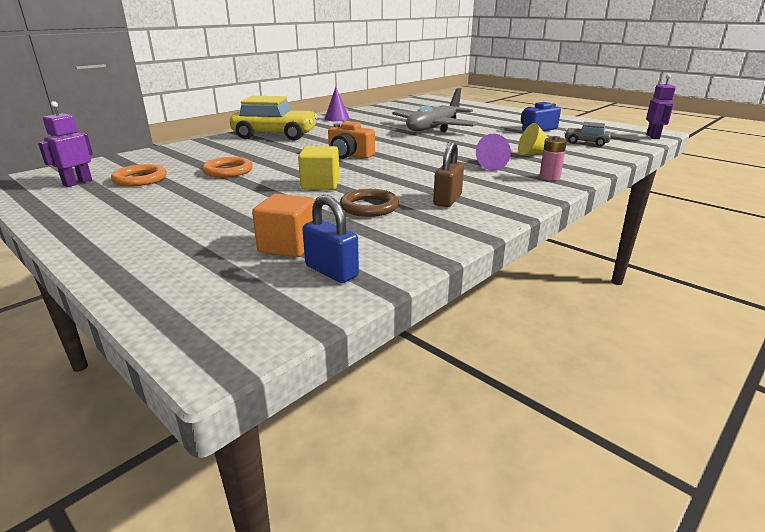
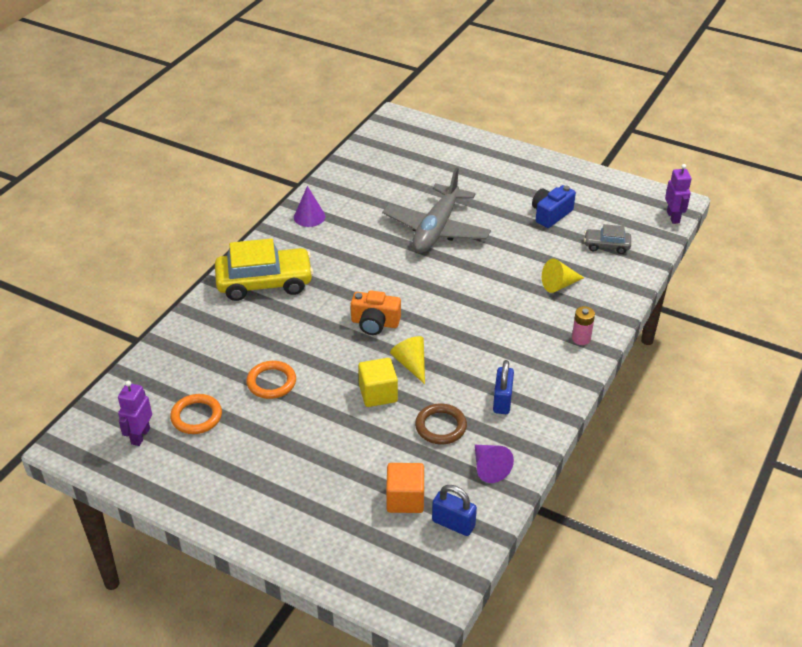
camera: 15 degrees left, 15 degrees up
(366, 174) = (411, 364): none -> yellow cone
(447, 200) = (502, 401): brown padlock -> blue padlock
(488, 165) = (520, 322): purple cone -> purple cone (489, 468)

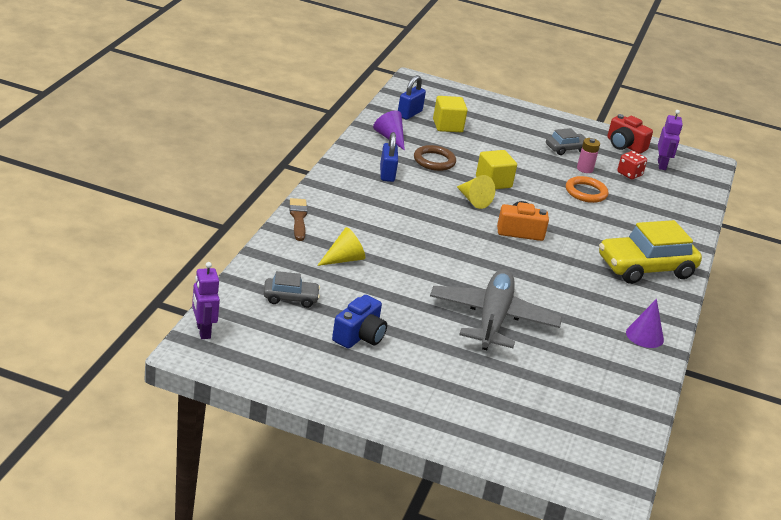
camera: 165 degrees right, 10 degrees down
(167, 473) = (624, 145): none -> red camera
(196, 416) = (629, 174): orange ring -> red dice
(256, 460) = (566, 149): none -> grey car
(405, 499) = (447, 126): orange cube -> yellow cube
(453, 523) = (409, 113): blue padlock -> blue padlock turned 75 degrees counterclockwise
(581, 338) = (319, 213): pink battery -> pink battery (584, 169)
(602, 332) = (298, 218): none -> brown brush

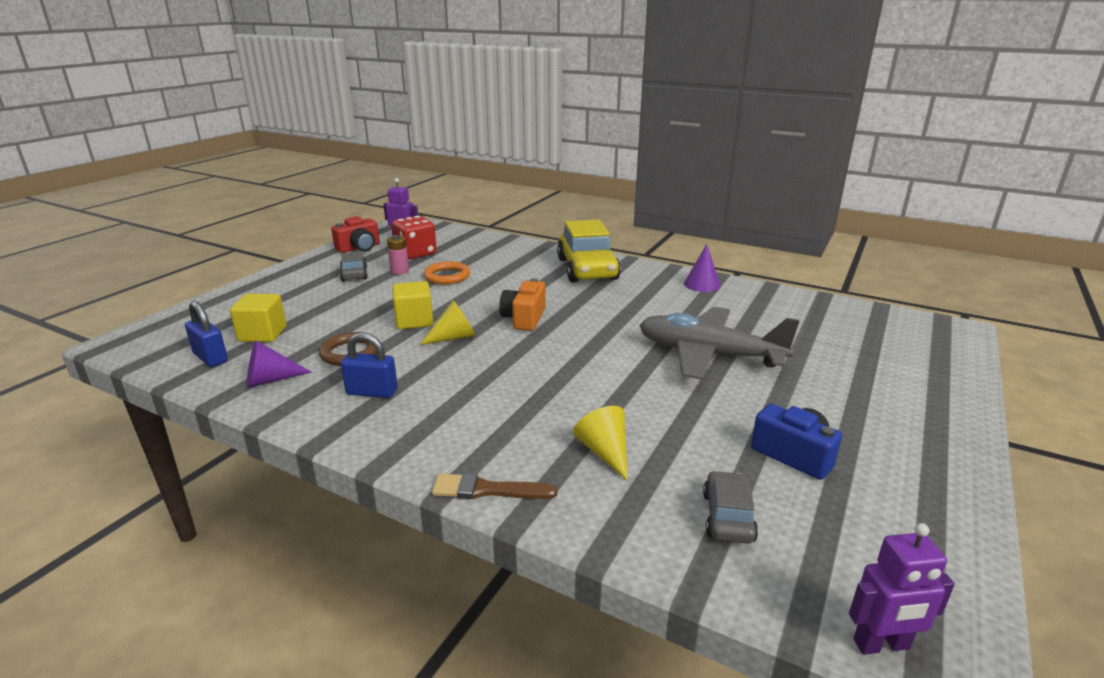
camera: 75 degrees left, 5 degrees down
(629, 174) = (416, 253): red dice -> red dice, size x1.59

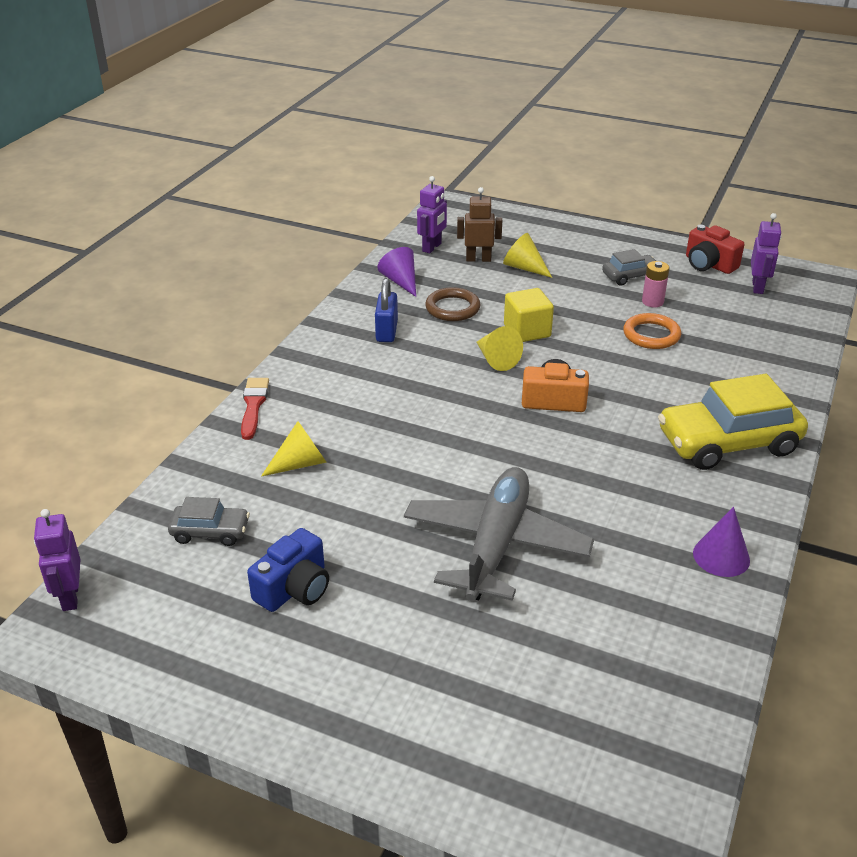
camera: 85 degrees right, 10 degrees up
(210, 358) = (432, 247): blue padlock -> purple robot
(263, 334) = (478, 259): yellow cube -> brown robot
(301, 313) = (524, 268): none -> yellow cone
(416, 253) = (713, 303): red dice -> none
(487, 490) = (253, 405): brown brush -> red brush

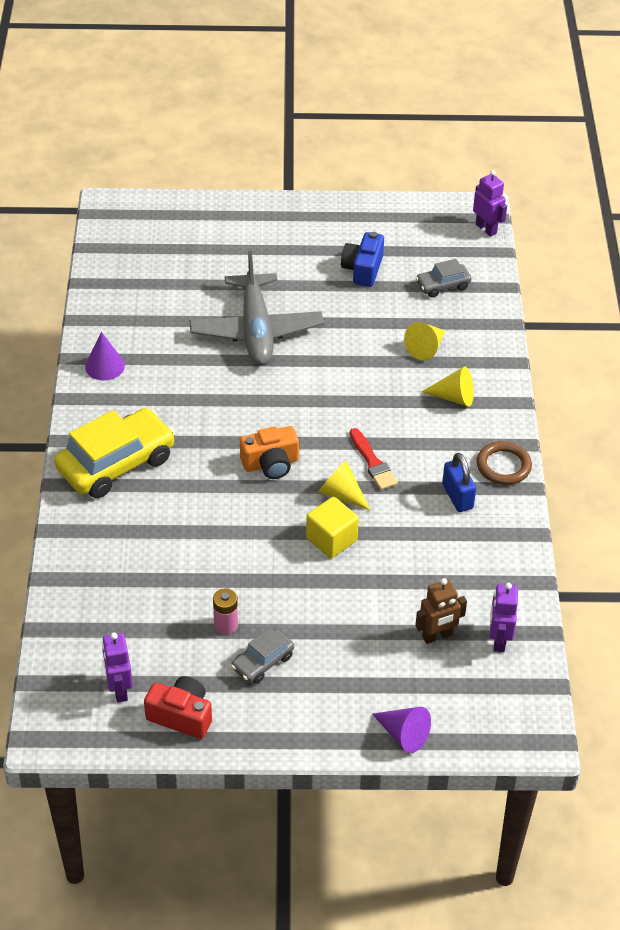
camera: 155 degrees right, 10 degrees up
(253, 405) = (502, 384): red brush -> red brush (373, 462)
(400, 281) = (492, 570): purple cone -> purple cone (403, 734)
(452, 308) = (417, 548): brown ring -> brown ring (503, 466)
(524, 268) = (381, 637): yellow cone -> yellow cone (454, 397)
(651, 335) = (212, 573): orange ring -> none

